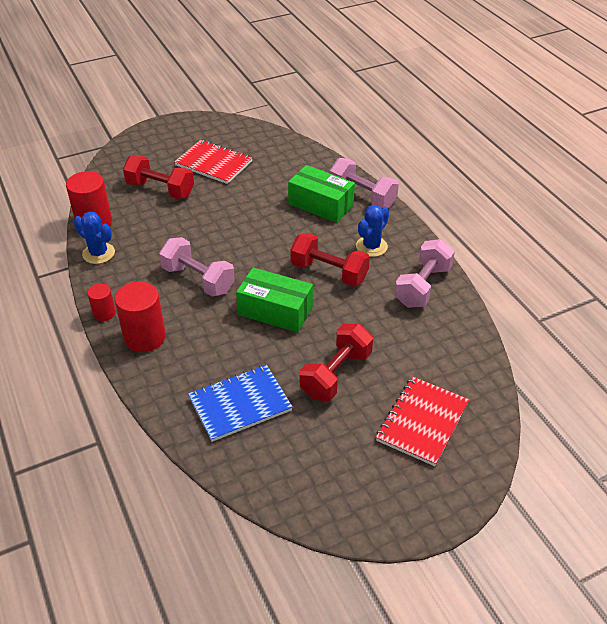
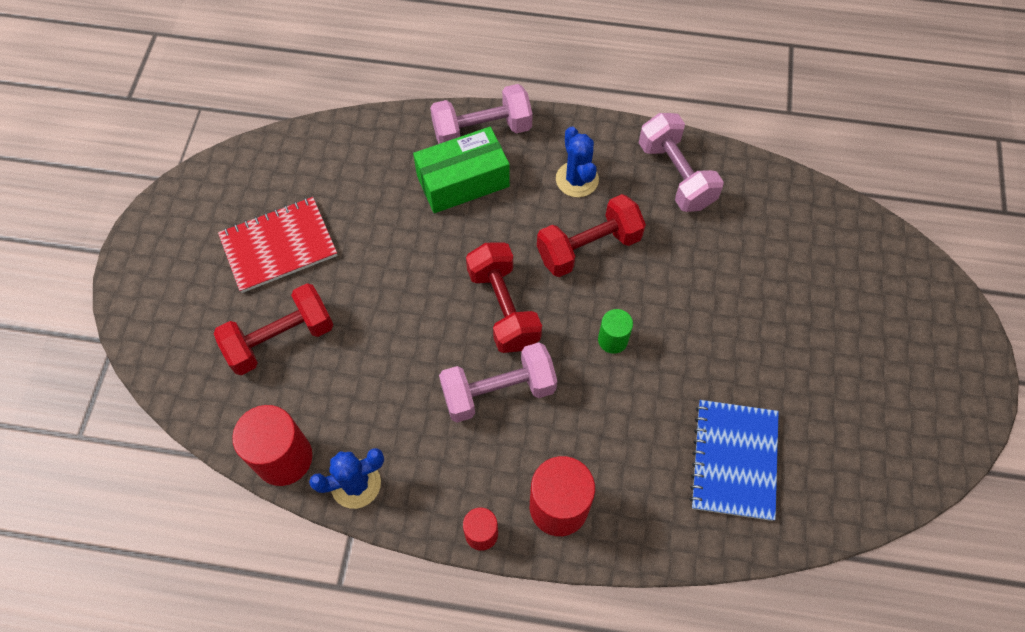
camera: 55 degrees left, 20 degrees up
(275, 311) = (612, 340): green box -> green cylinder
(336, 374) = (750, 340): red dumbbell -> red dumbbell (503, 308)
(422, 422) = (861, 303): red notebook -> none

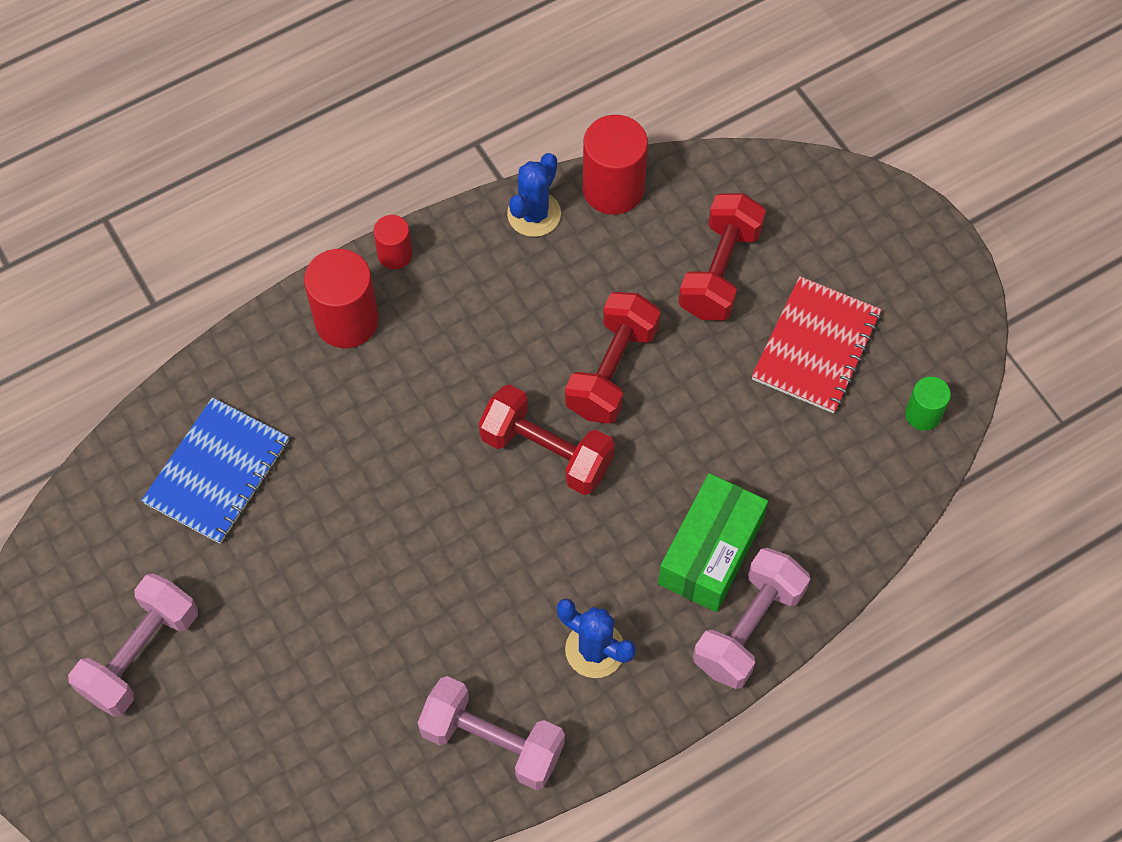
camera: 140 degrees right, 0 degrees up
(498, 391) = (482, 373): pink dumbbell -> pink dumbbell (141, 654)
(588, 247) = (517, 579): red dumbbell -> red dumbbell (612, 371)
(612, 340) = (415, 500): green cylinder -> green cylinder (923, 414)
(733, 460) = (217, 472): blue notebook -> blue notebook turned 60 degrees clockwise

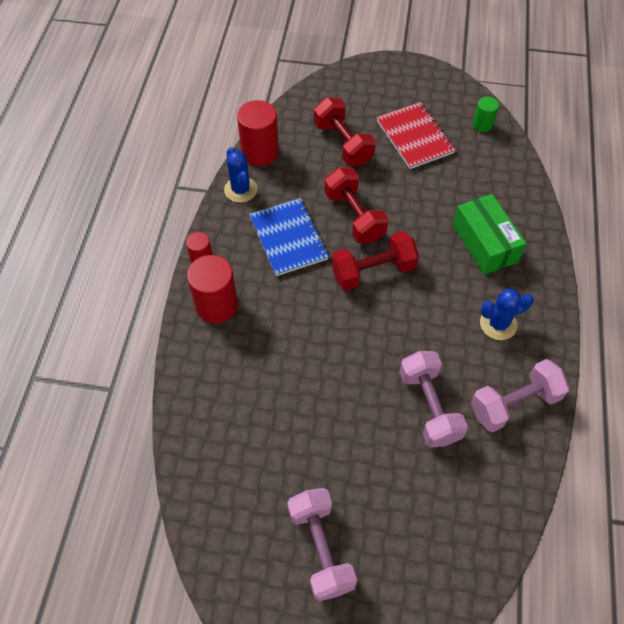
camera: 50 degrees left, 5 degrees down
(217, 472) = (245, 428): blue notebook -> blue notebook (288, 238)
(748, 628) = (536, 255): pink dumbbell -> pink dumbbell (429, 406)

